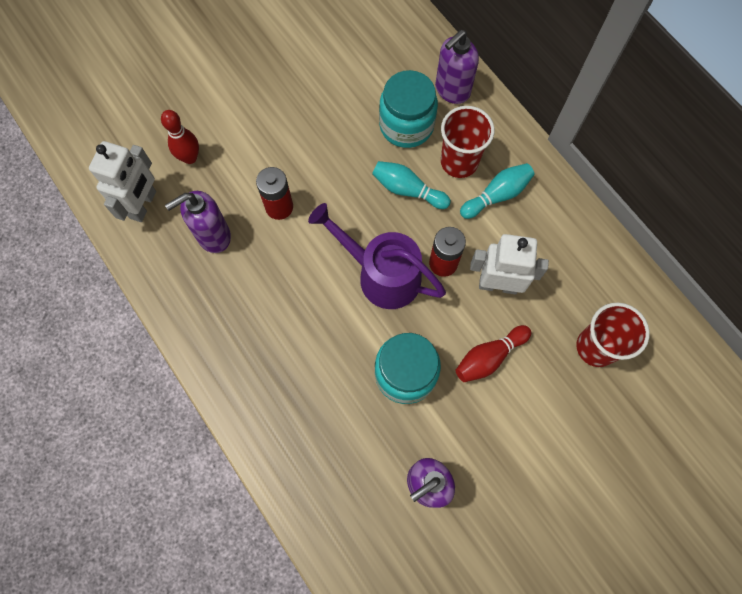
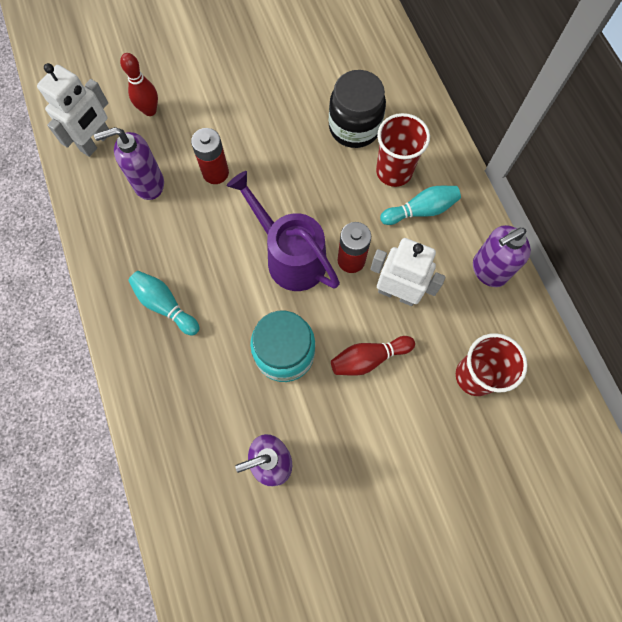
camera: 15 degrees right, 0 degrees up
(406, 125) = (354, 127): turquoise jar -> black jar
(407, 190) = (338, 185): turquoise bowling pin -> turquoise bowling pin (165, 305)
(452, 90) = (406, 105): purple soap dispenser -> purple soap dispenser (488, 270)

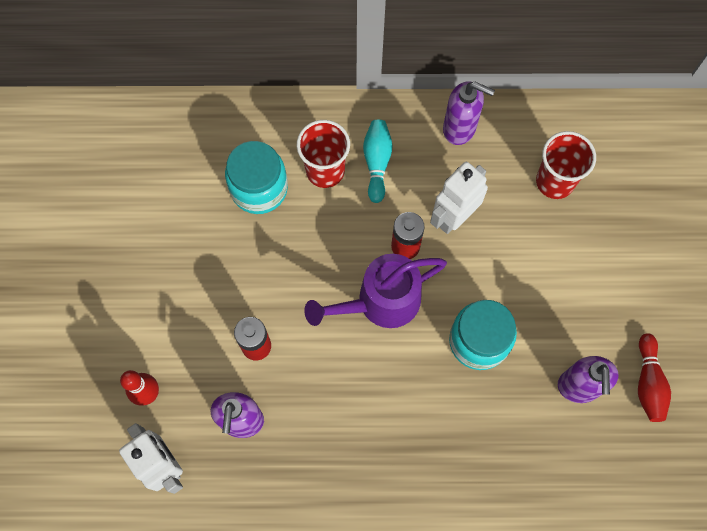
camera: 70 degrees left, 0 degrees up
(165, 305) = (389, 442): turquoise bowling pin -> none
(354, 127) = (259, 189): black jar -> turquoise jar
(368, 358) = (509, 266): red bowling pin -> red bowling pin (648, 383)
(488, 270) = (460, 128): purple soap dispenser -> purple soap dispenser turned 60 degrees counterclockwise

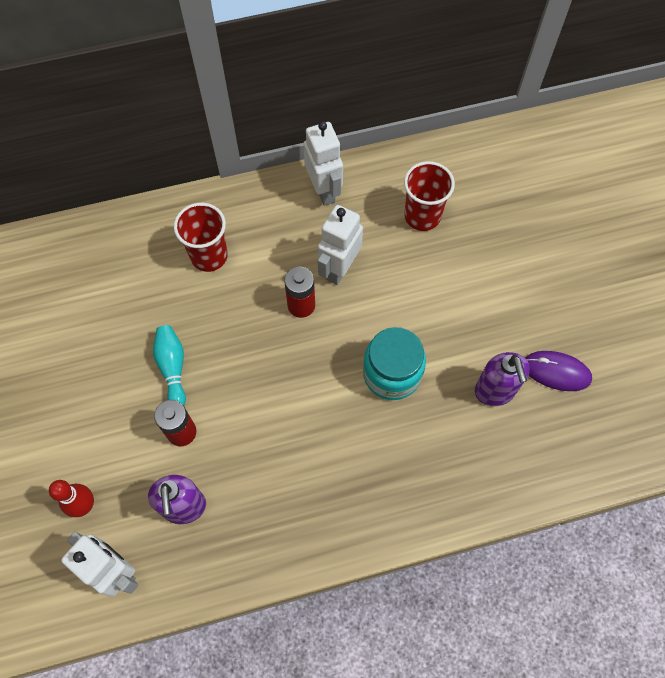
camera: 15 degrees left, 5 degrees down
(259, 189) = (150, 287): turquoise jar -> none
(377, 163) = (256, 237): turquoise bowling pin -> turquoise bowling pin (173, 368)
(380, 302) = (290, 362): purple watering can -> none
(460, 128) = (324, 190): purple soap dispenser -> white robot
(648, 383) = (556, 371): red bowling pin -> purple mouse

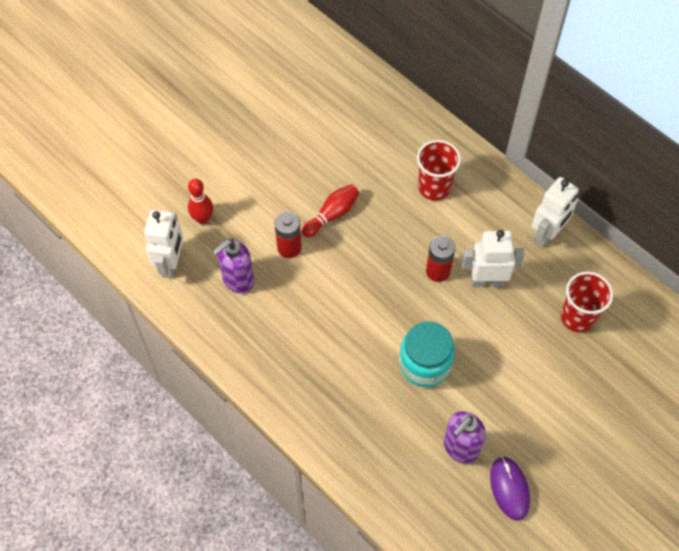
camera: 60 degrees right, 5 degrees down
(173, 368) = (332, 215): turquoise bowling pin -> red bowling pin

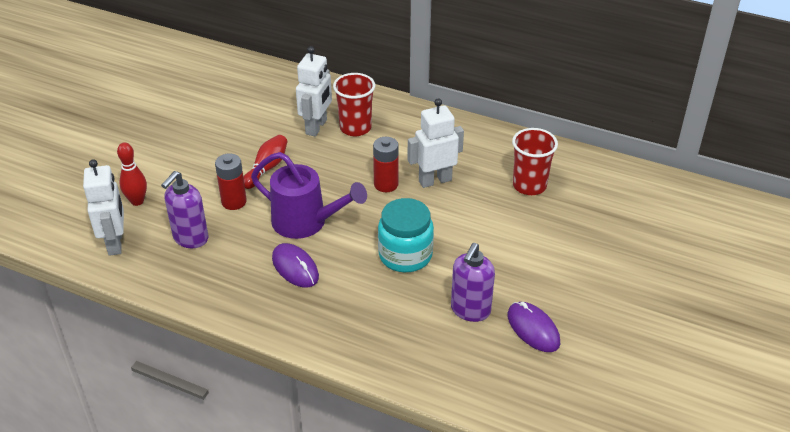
camera: 20 degrees left, 20 degrees down
(320, 345) = (295, 268): none -> purple mouse
(347, 295) = (306, 222): none -> purple watering can
(547, 234) = (473, 136): white robot -> white robot (316, 127)

